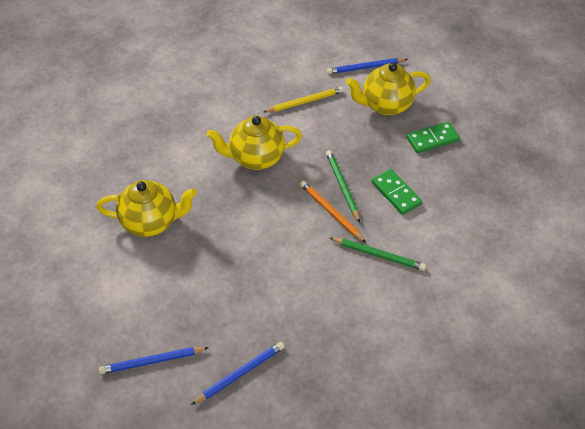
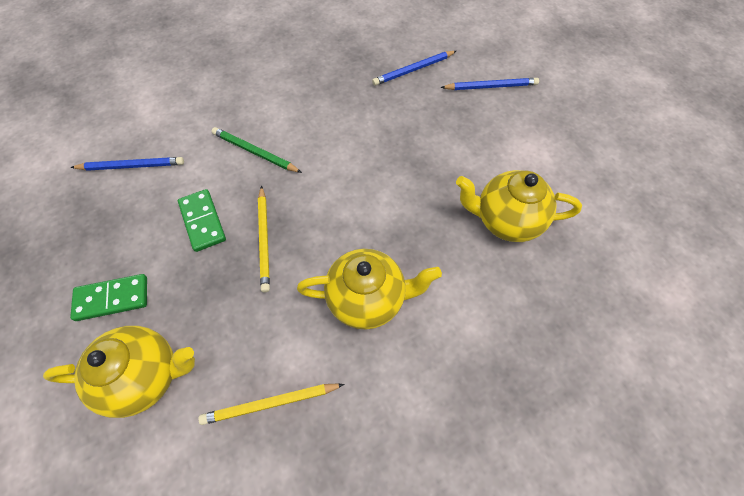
camera: 170 degrees left, 10 degrees up
(331, 212) = (289, 206): orange pencil -> none
(342, 186) = (264, 239): green pencil -> yellow pencil
(365, 67) = (137, 478): blue pencil -> blue pencil (131, 166)

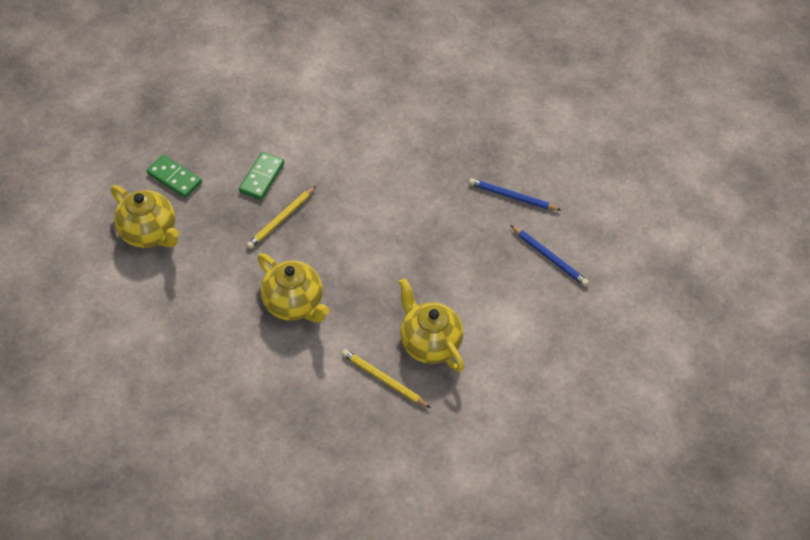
camera: 45 degrees right, 5 degrees down
(131, 166) = (261, 107): blue pencil -> none
(255, 152) = (338, 161): green pencil -> none
(271, 403) = (188, 303): yellow pencil -> yellow pencil (384, 379)

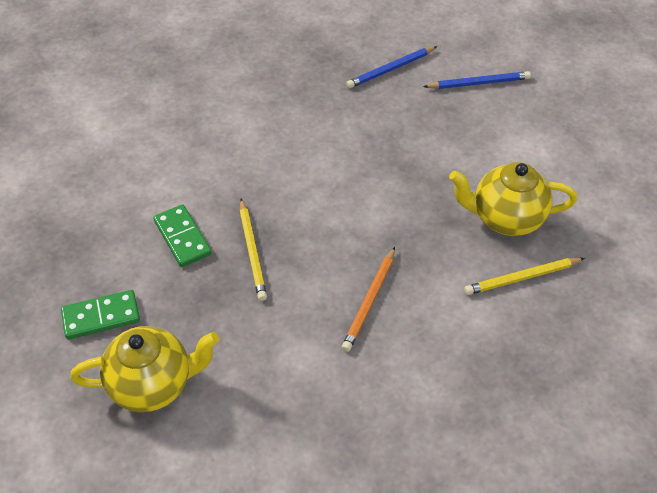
camera: 50 degrees left, 5 degrees down
(294, 304) = (369, 301): yellow teapot -> orange pencil

